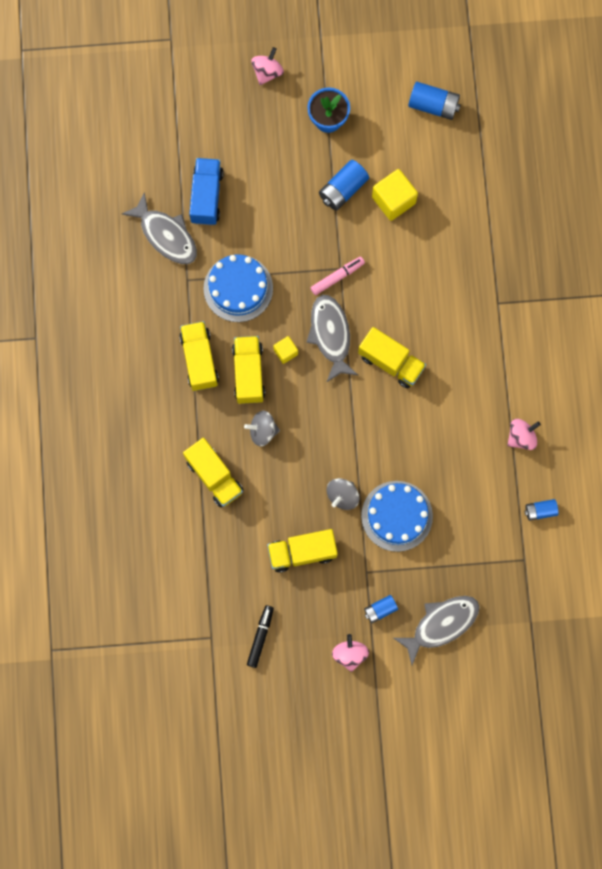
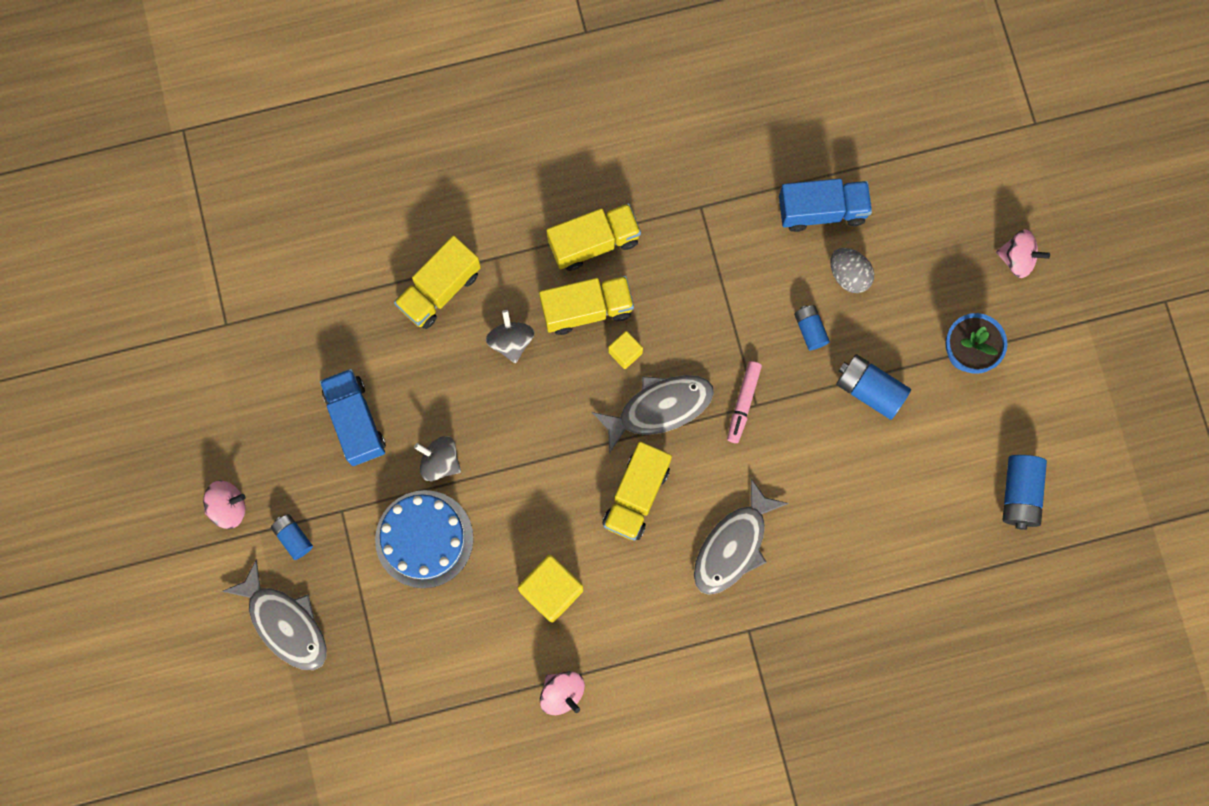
camera: 80 degrees right, 0 degrees up
(166, 235) = (757, 168): grey fish -> grey fish (733, 545)
(238, 288) = (702, 274): blue cake -> none
(257, 187) = (849, 275): none -> grey egg
(260, 637) = (235, 387): black marker -> none
(302, 552) = (355, 421): yellow truck -> blue truck
(337, 277) = (743, 403): pink marker -> pink marker turned 60 degrees clockwise
(393, 200) = (869, 461): yellow cube -> yellow cube (551, 590)
(540, 511) = (462, 735): blue battery -> blue battery (810, 330)

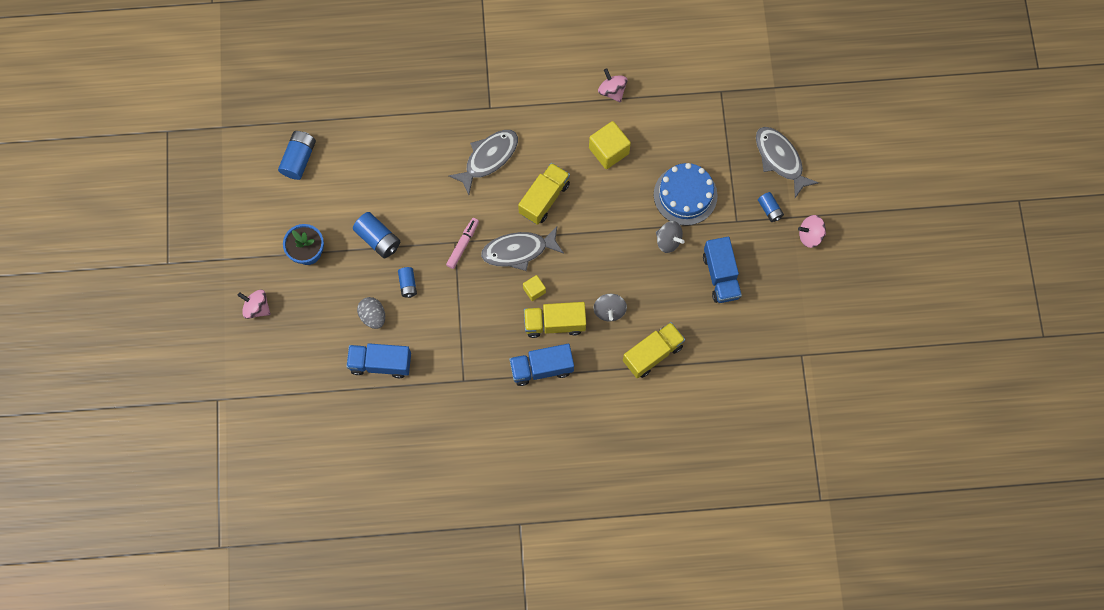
camera: 170 degrees left, 5 degrees down
(594, 242) = (541, 368): yellow truck -> blue truck

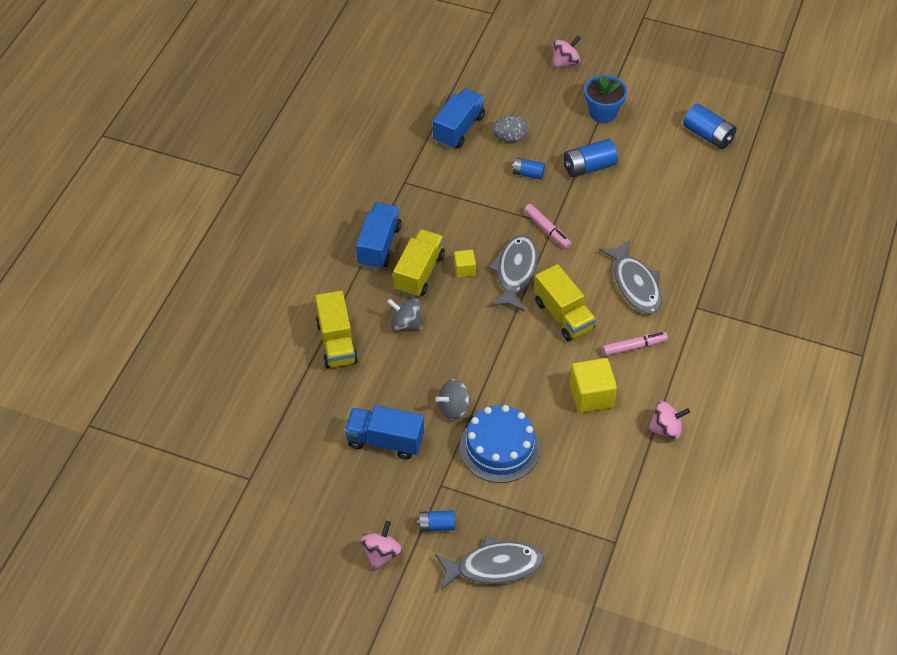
camera: 115 degrees right, 20 degrees down
(549, 138) = (634, 347): none -> pink marker

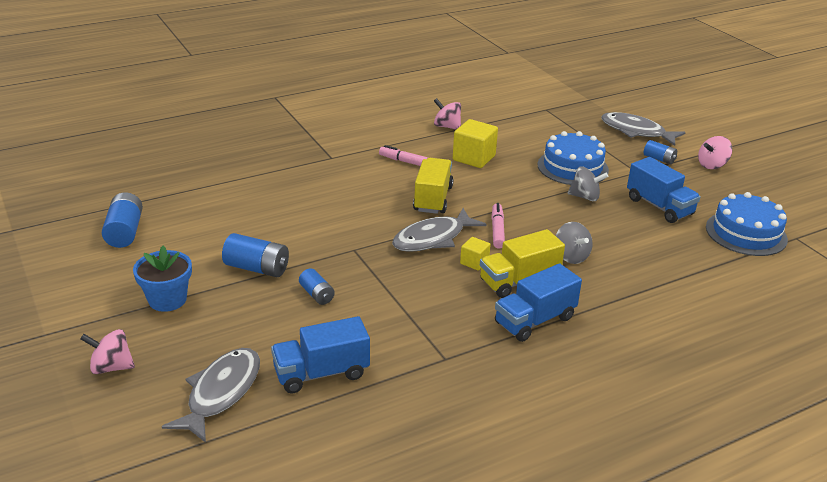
camera: 140 degrees left, 20 degrees down
(293, 454) = (746, 233): none -> blue cake
(336, 342) = (648, 276): yellow truck -> none
(509, 138) = (286, 332): grey egg -> none
(547, 230) = (365, 249): pink marker -> pink marker (497, 230)
(635, 284) = (352, 187): grey fish -> grey fish (221, 393)

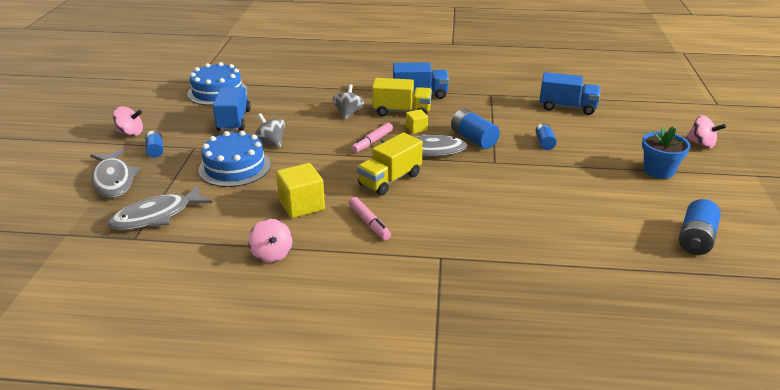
camera: 145 degrees left, 0 degrees up
(221, 393) = (631, 115): grey fish -> grey fish (156, 216)
(257, 268) = (580, 171): blue battery -> blue battery (473, 139)

